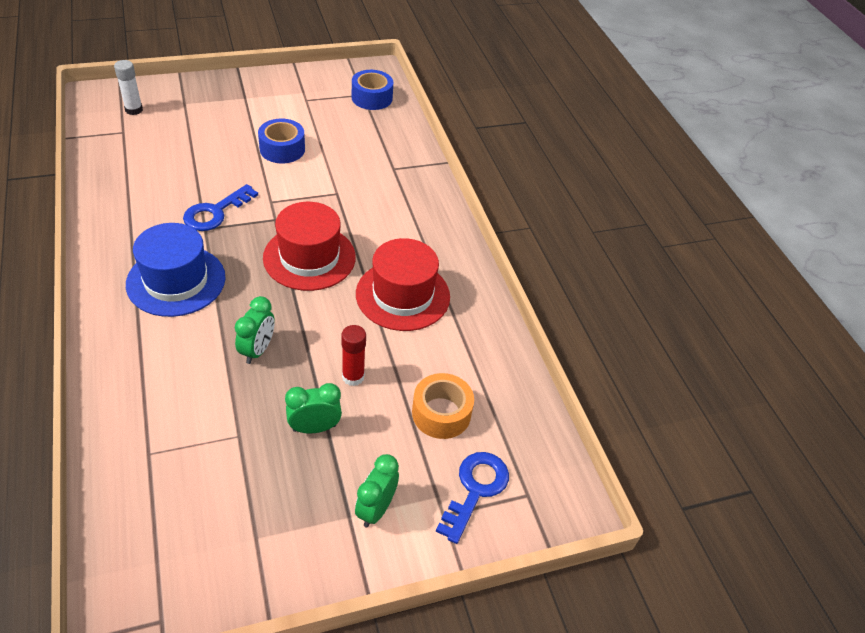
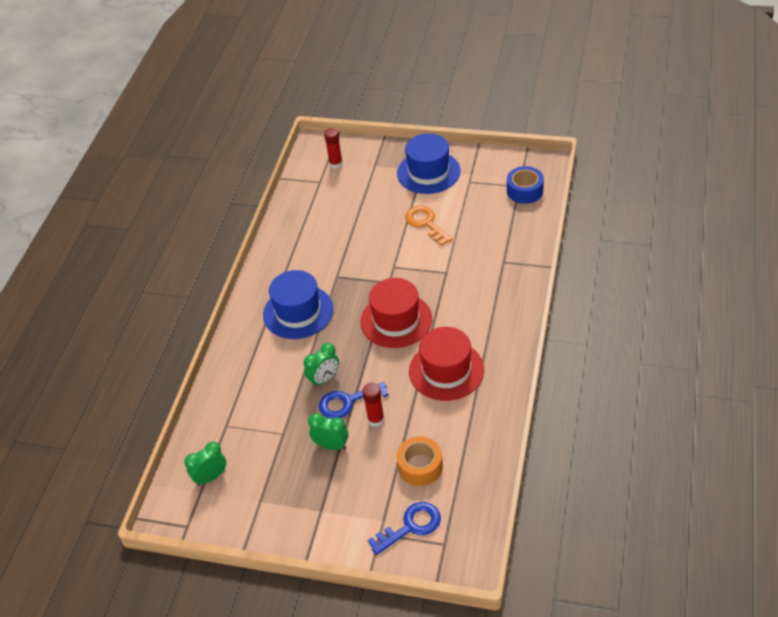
camera: 40 degrees right, 0 degrees up
(134, 110) = (336, 164): white glue stick -> red glue stick
(215, 212) = (350, 265): blue key -> blue key (347, 402)
(254, 99) = (428, 172): none -> blue hat
(282, 149) = (426, 223): blue tape -> orange key
(376, 509) = (339, 512): green clock -> green clock (211, 477)

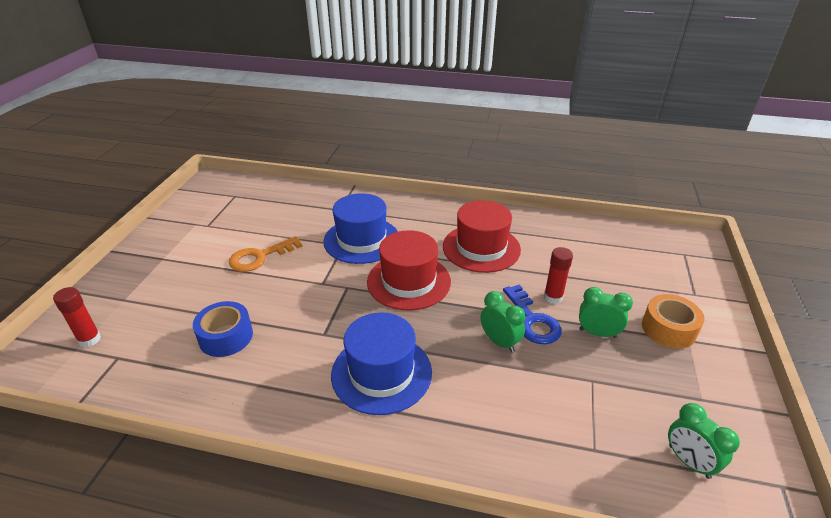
camera: 95 degrees left, 10 degrees down
(331, 445) = (597, 333): green clock -> green clock turned 90 degrees clockwise
(411, 526) = (675, 273): blue key -> none
(420, 466) = (604, 267): orange tape -> orange tape (668, 329)
(428, 172) = (171, 253): blue hat -> blue hat (362, 240)
(524, 191) = (244, 193): blue tape -> blue tape (226, 337)

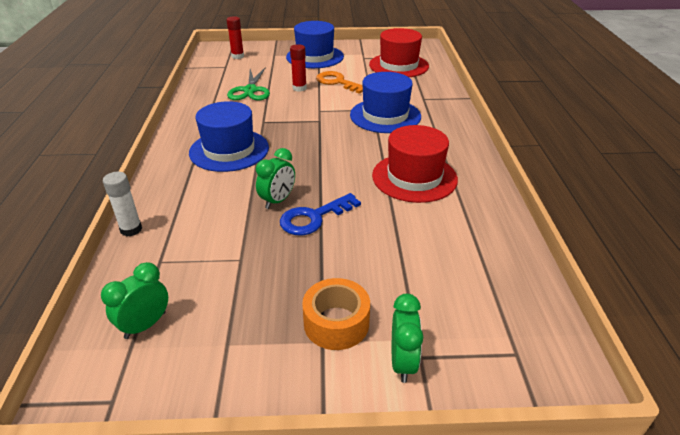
camera: 75 degrees right, 0 degrees up
(168, 263) = (315, 57): none -> blue hat
(226, 337) = (250, 90): blue tape -> green scissors
(409, 281) = (340, 145): red hat -> red hat (398, 65)
(534, 480) = (131, 229): none -> white glue stick
(553, 297) = (355, 229): red glue stick -> red glue stick (299, 88)
(597, 333) = (309, 263): green clock -> green clock (403, 362)

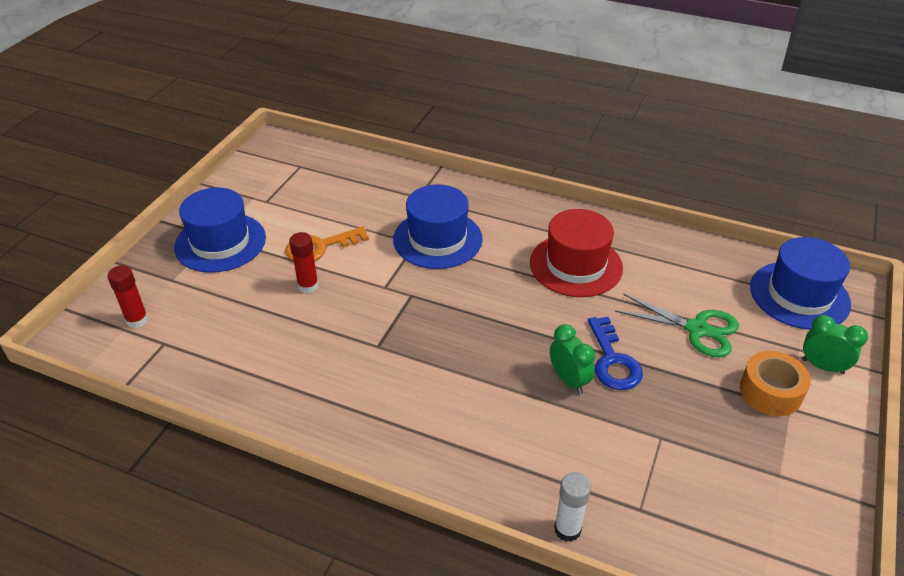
camera: 65 degrees left, 5 degrees up
(145, 325) = (739, 537): green clock -> none
(229, 150) = (432, 397): blue hat -> blue hat (799, 295)
(250, 90) = (274, 335): green scissors -> green scissors (697, 329)
(398, 65) = (317, 182): red hat -> none

